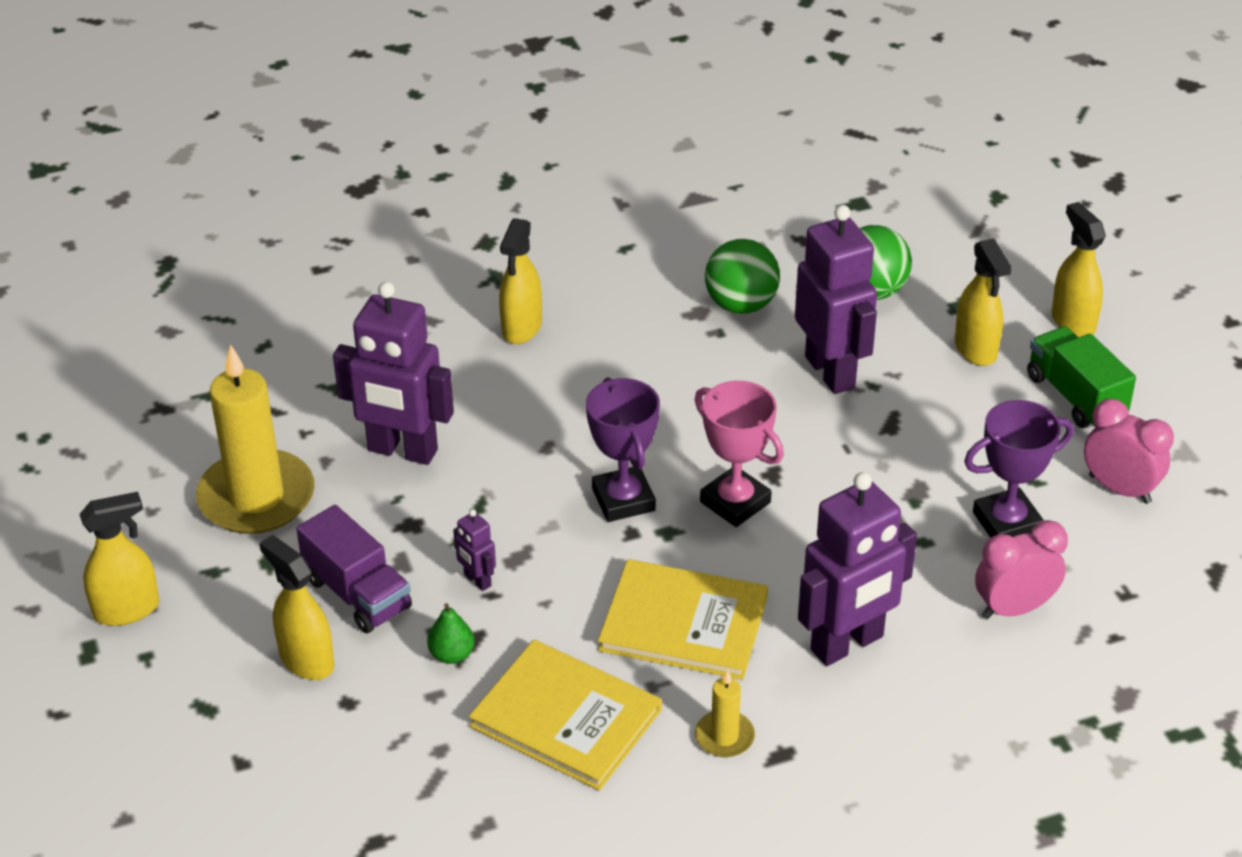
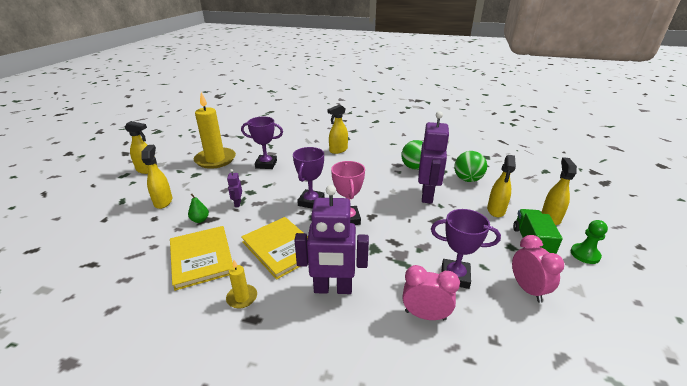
camera: 35 degrees right, 10 degrees down
(357, 593) = (202, 192): purple truck -> none
(402, 451) = (266, 164): purple robot -> purple trophy
(1163, 379) = (585, 254): none -> green pawn

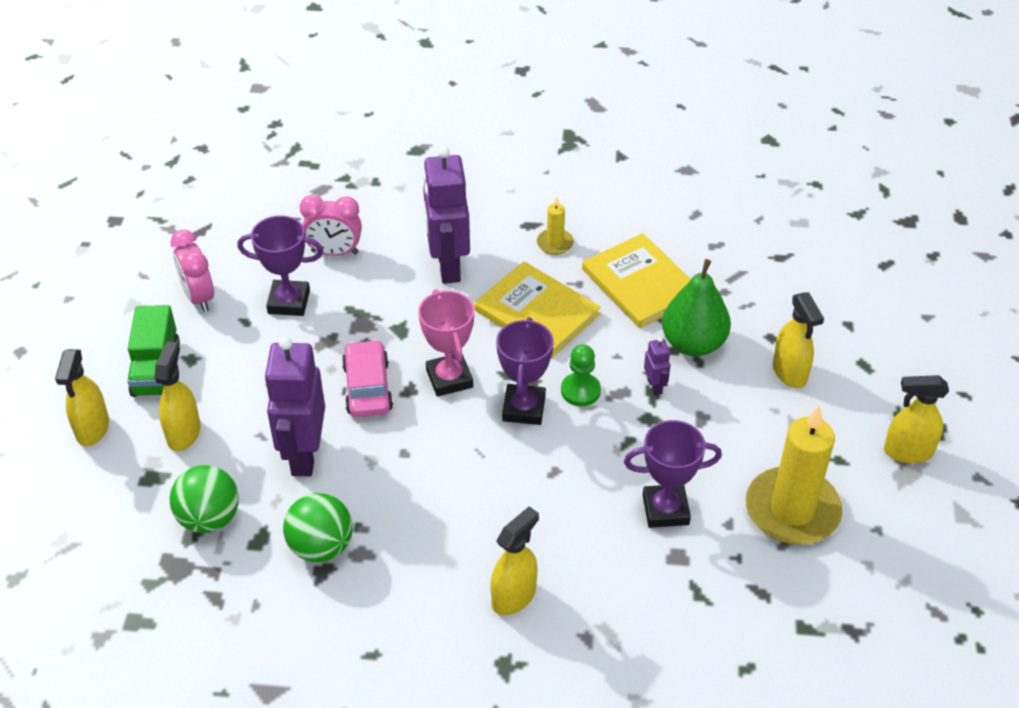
camera: 170 degrees right, 15 degrees up
(200, 220) = (693, 343): green pear -> green pear, size x2.10
(333, 289) = (448, 266): purple robot -> purple robot turned 90 degrees counterclockwise
(395, 220) = (367, 387): none -> pink car
(585, 254) = (85, 359): green pawn -> green pawn (580, 391)

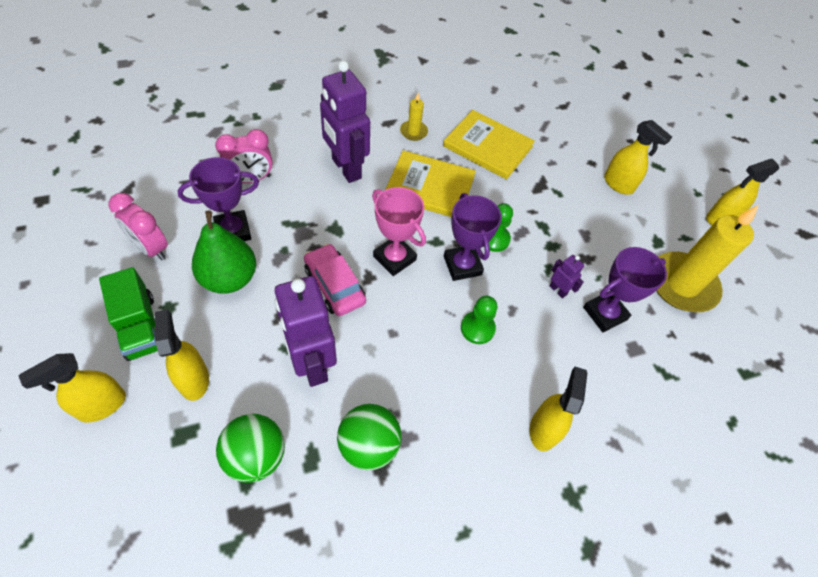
camera: 30 degrees left, 10 degrees up
(92, 429) = (102, 405): yellow spray bottle -> yellow spray bottle turned 75 degrees clockwise
(501, 477) = (477, 328): none -> green pawn
(655, 386) = (541, 220): purple robot -> purple robot (558, 290)
(693, 343) = (547, 181): green pear -> green pear (229, 278)

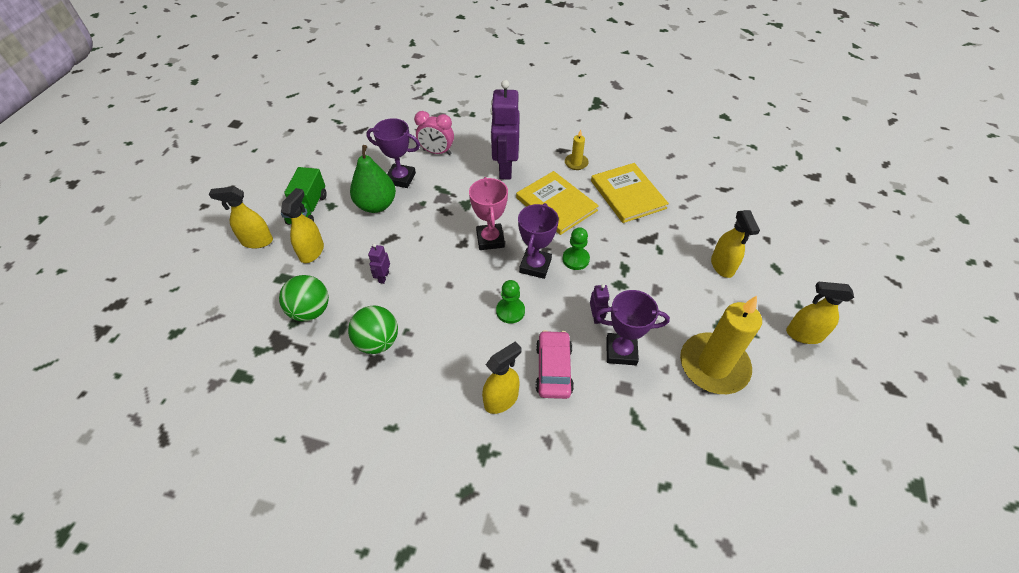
camera: 40 degrees right, 5 degrees down
(151, 248) = (347, 169): pink clock -> none
(311, 364) = (383, 277): purple robot -> purple robot, size x0.44
(334, 285) = (436, 238): pink car -> pink car (553, 369)

